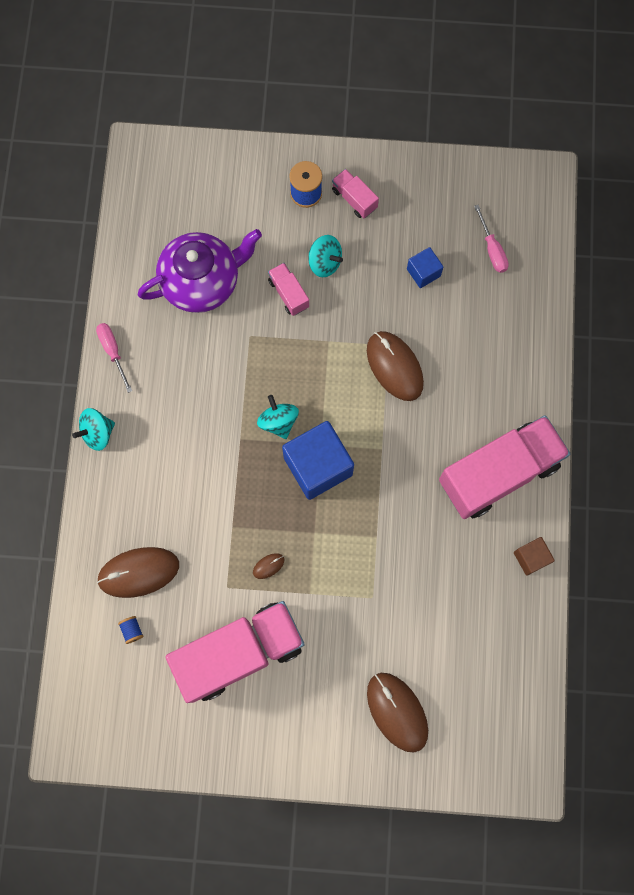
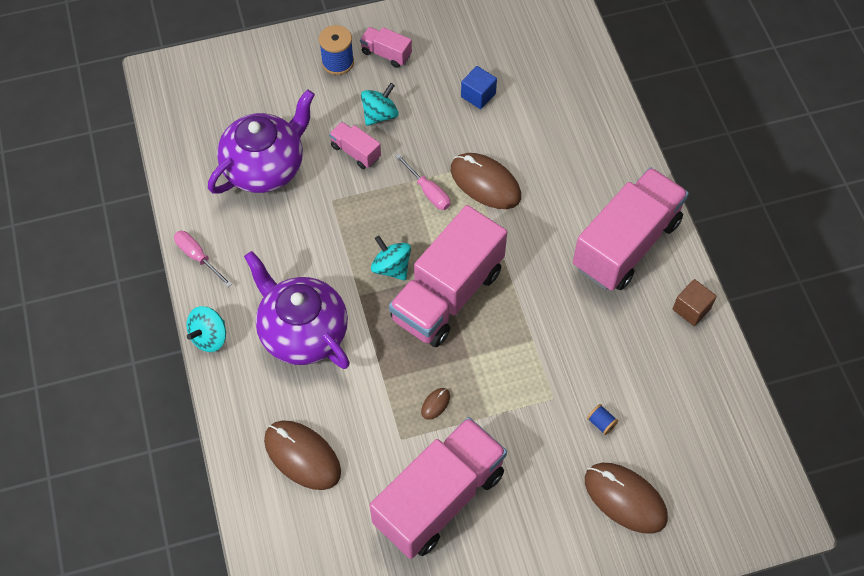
camera: 20 degrees left, 15 degrees down
(132, 630) = (317, 516): blue spool -> blue spool (601, 423)
(138, 572) = (302, 456): brown mouse -> brown mouse turned 75 degrees clockwise
(179, 457) = (302, 332): none -> purple teapot
(318, 466) = (447, 295): blue cube -> pink truck
(324, 262) = (380, 115): turquoise spinning top -> turquoise spinning top turned 60 degrees counterclockwise
(492, 249) = (534, 57): pink screwdriver -> pink screwdriver (428, 191)

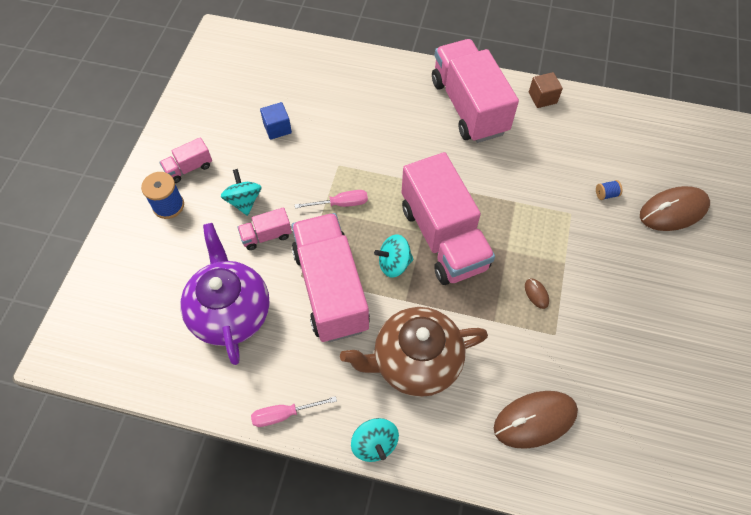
camera: 60 degrees left, 0 degrees up
(302, 332) = (415, 361): purple teapot -> brown teapot
(439, 498) = (620, 332): pink truck -> pink truck (331, 289)
(485, 183) = (360, 163): brown mouse -> none

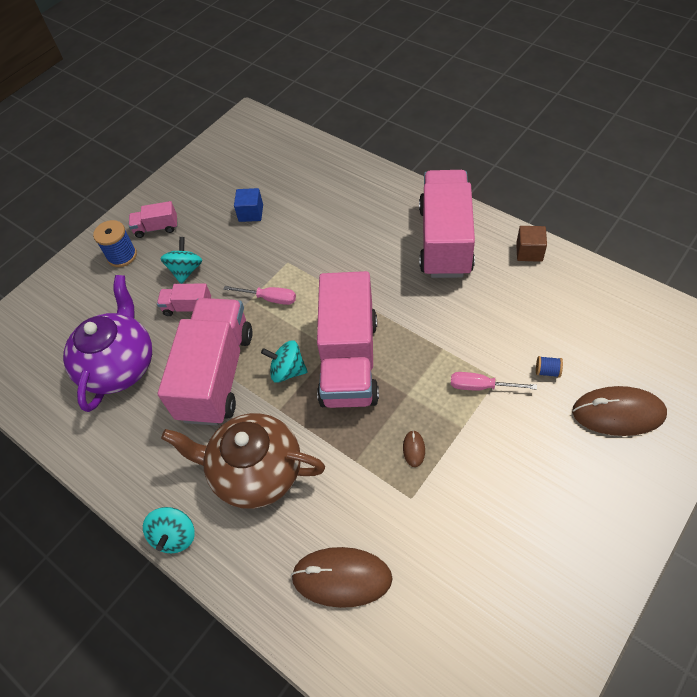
camera: 30 degrees right, 5 degrees down
(284, 414) = (113, 475): pink screwdriver -> pink screwdriver (481, 386)

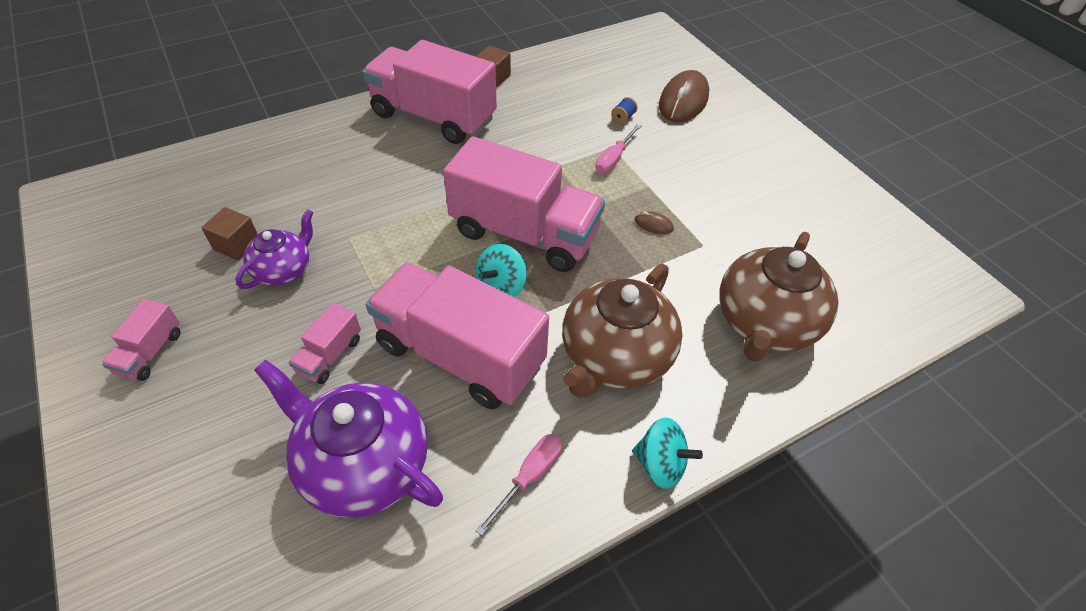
camera: 75 degrees left, 5 degrees down
(122, 256) = (158, 411): blue spool -> none
(186, 270) = (265, 340): turquoise spinning top -> none
(242, 247) = (284, 270): none -> purple teapot
(251, 213) = (237, 245): blue cube -> brown cube
(269, 298) = (387, 270): pink screwdriver -> pink screwdriver (529, 477)
(342, 577) = (764, 323): brown mouse -> brown teapot

